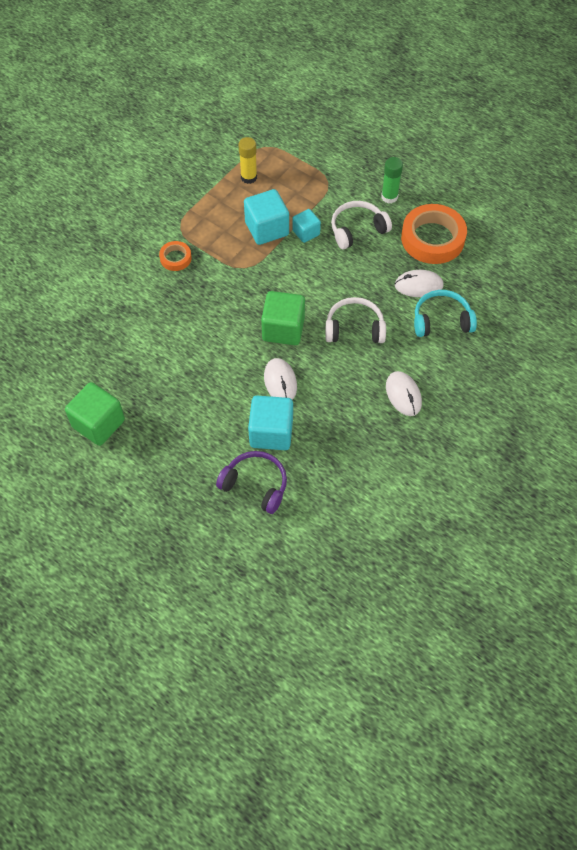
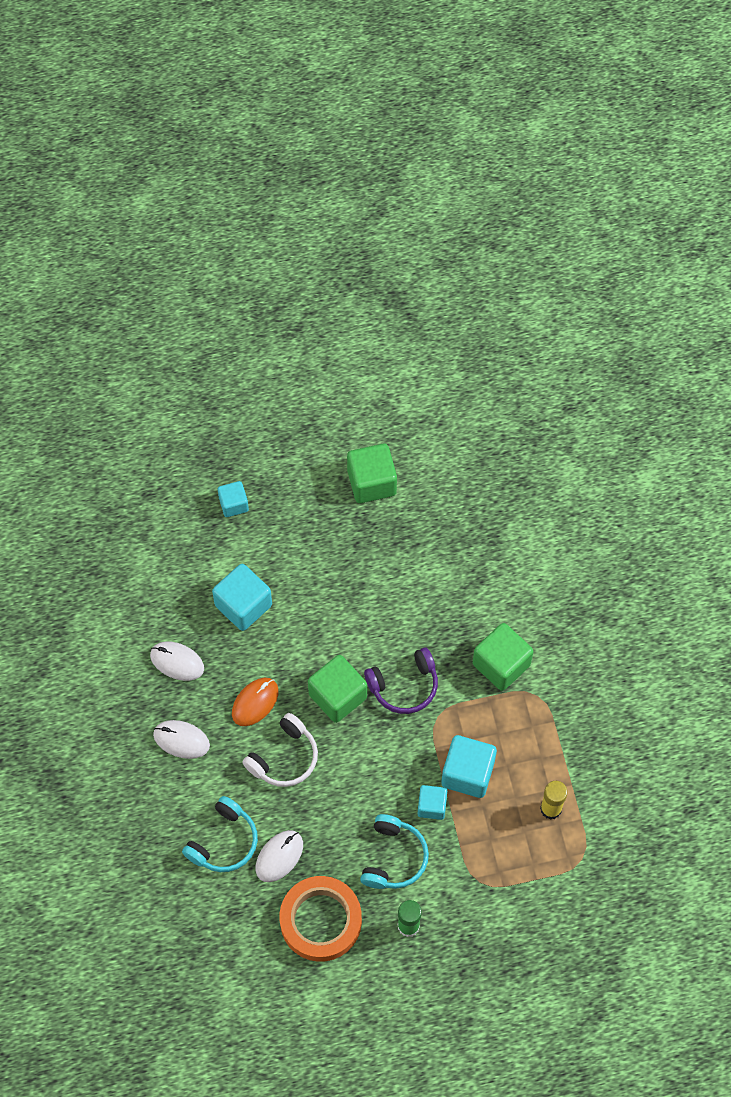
camera: 130 degrees right, 5 degrees up
(175, 258) = (501, 664): orange tape -> green cube
(196, 502) = (233, 504): none -> turquoise cube
(255, 485) = (207, 557): purple headphones -> purple headphones (404, 686)
(280, 382) = (285, 650): white mouse -> white mouse (177, 662)
(334, 372) = (255, 702): none -> orange mouse
(357, 230) = (393, 858): white headphones -> turquoise headphones

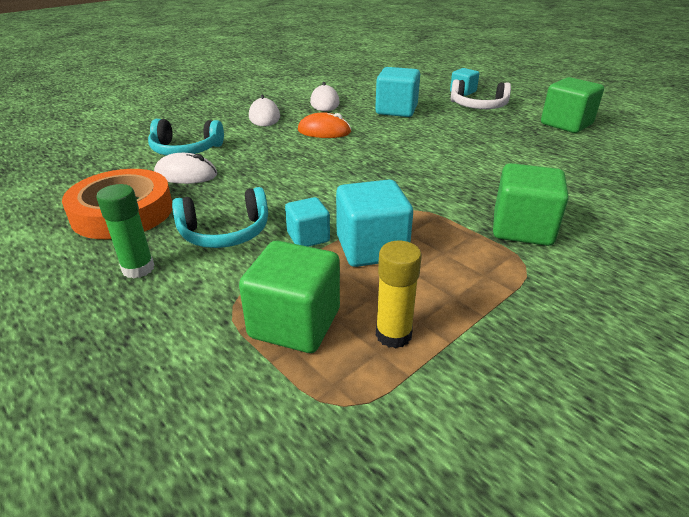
camera: 60 degrees right, 30 degrees down
(284, 757) = (287, 153): white headphones -> white headphones (478, 106)
(337, 696) = (370, 158): green cube -> green cube (295, 323)
(404, 686) = (421, 184): purple headphones -> none

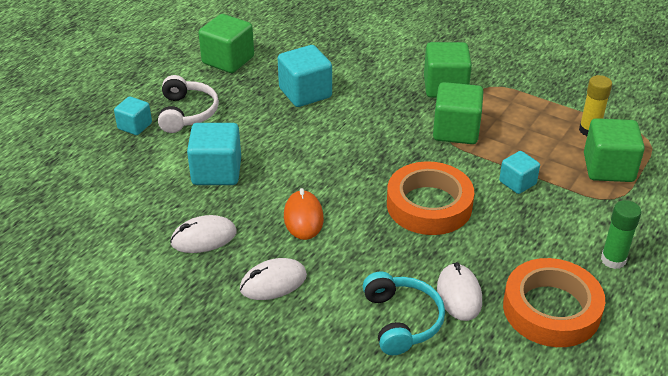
camera: 105 degrees left, 5 degrees up
(225, 232) = (539, 229): turquoise headphones -> none
(305, 181) = (429, 205): none -> orange tape
(371, 248) = (511, 150): turquoise cube -> turquoise cube (305, 93)
(423, 218) = (456, 131): none -> green cube

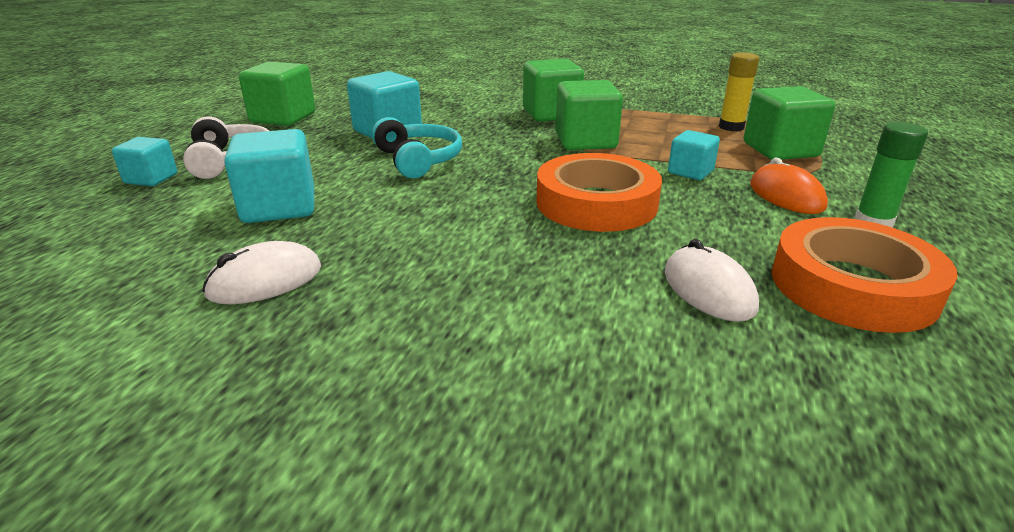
camera: 15 degrees left, 10 degrees down
(273, 282) = (400, 321): white mouse -> none
(303, 218) = (425, 237): orange mouse -> orange mouse (786, 196)
(401, 320) = (645, 338): turquoise headphones -> turquoise headphones (418, 160)

